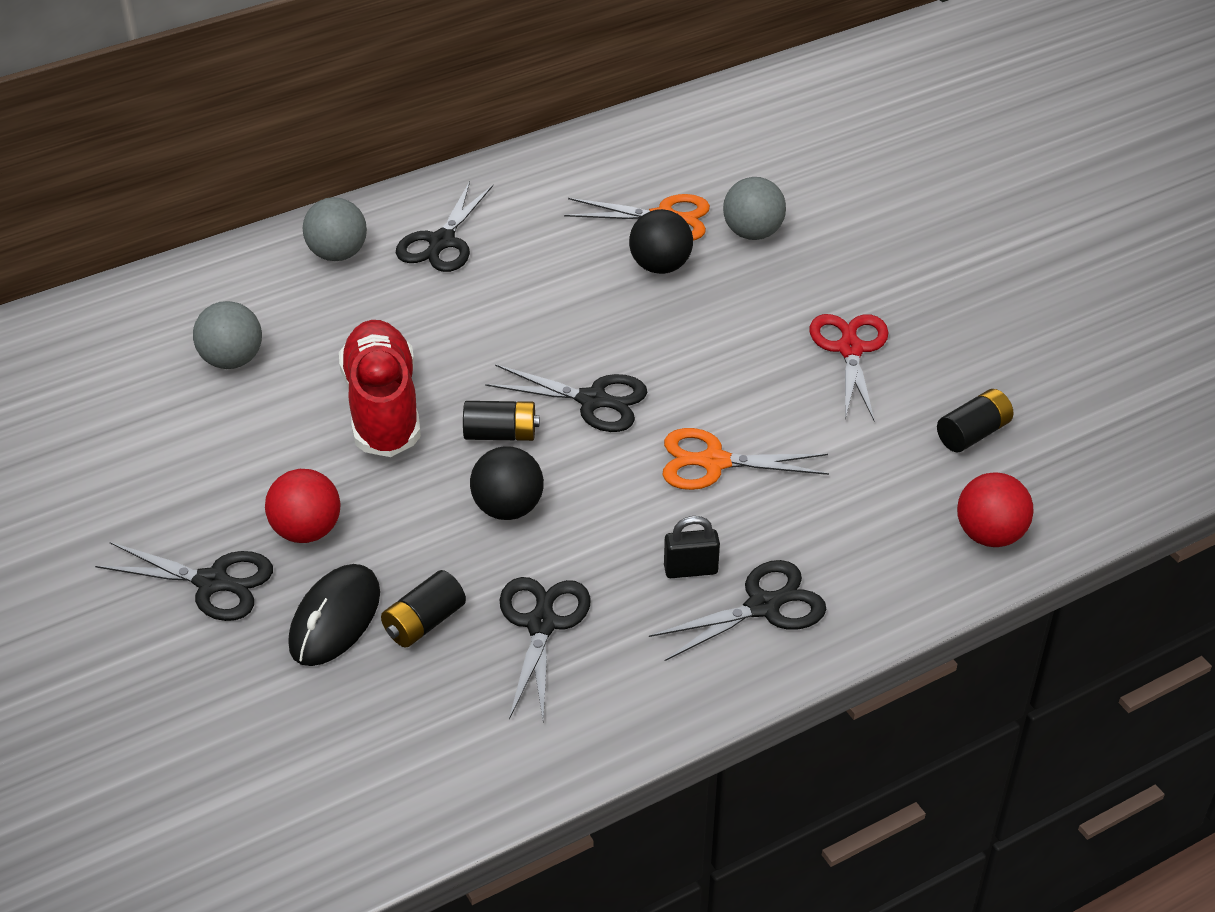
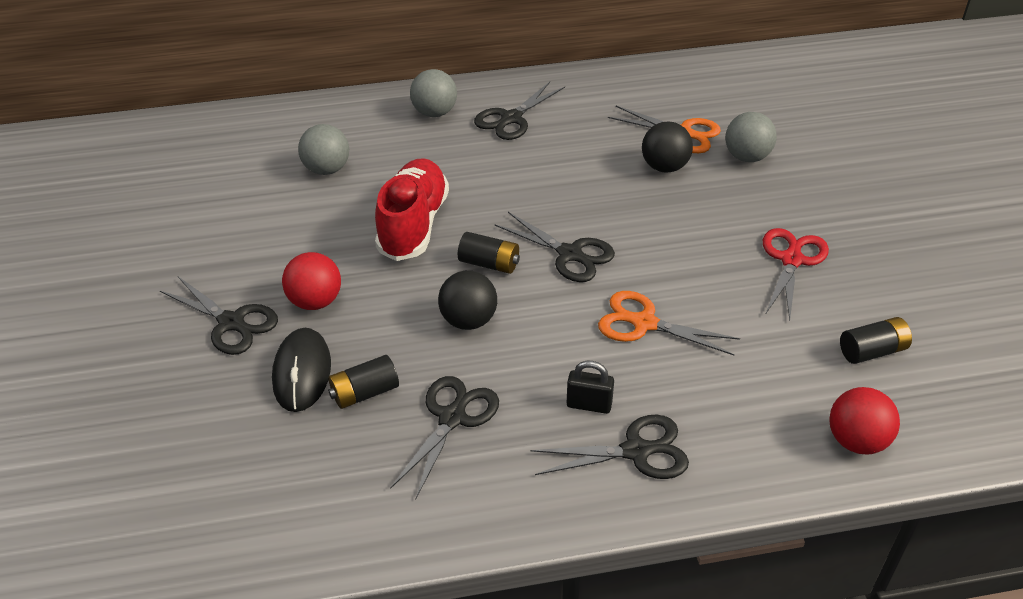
camera: 20 degrees right, 0 degrees up
(335, 619) = (302, 372): black mouse -> black mouse turned 45 degrees counterclockwise

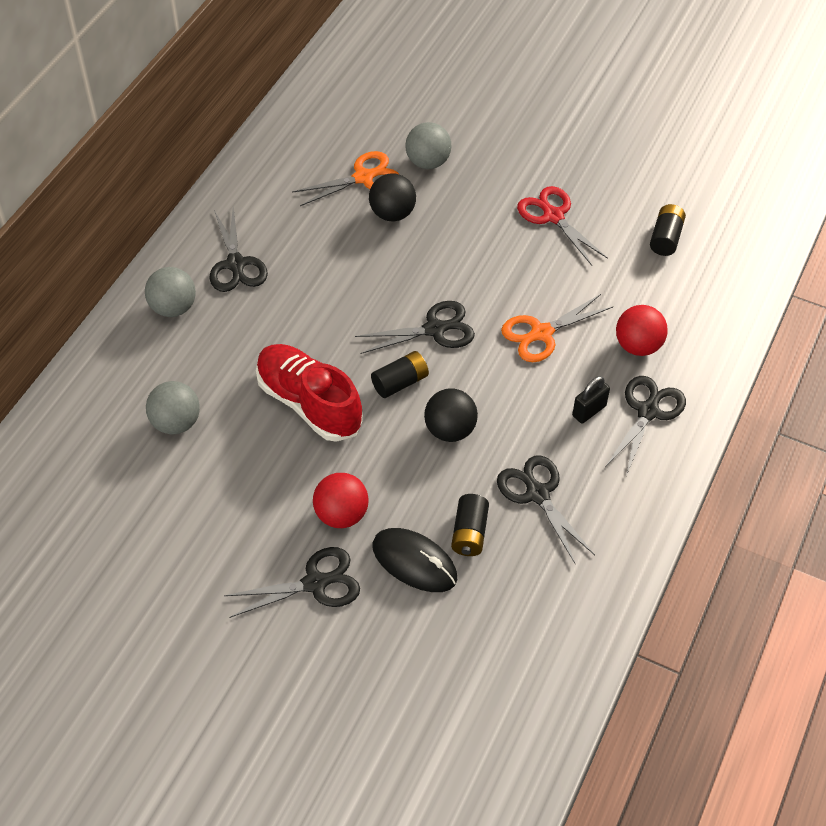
camera: 55 degrees left, 10 degrees up
(856, 441) = (726, 299): red ball -> red ball (638, 346)

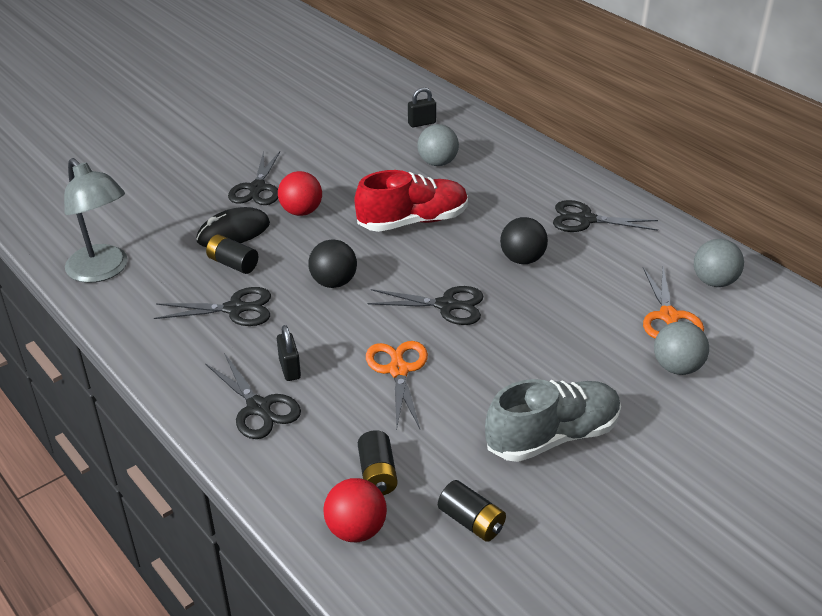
camera: 115 degrees right, 15 degrees down
(84, 472) = (421, 123): none -> black padlock
(173, 307) = (552, 182): grey ball -> grey ball (714, 282)
(392, 213) = (608, 321): black ball -> black ball (522, 259)
(400, 382) = (401, 270): black battery -> black battery (377, 474)
(434, 329) = (446, 305): black scissors -> black scissors turned 90 degrees counterclockwise
(551, 654) = (103, 271): none -> grey lamp
(553, 216) = (552, 436): red scissors -> grey shoe
(638, 346) = (338, 433): red ball -> red ball (356, 530)

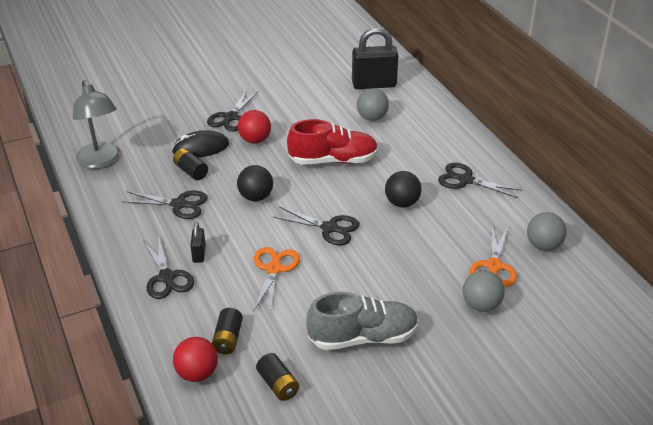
camera: 15 degrees right, 0 degrees up
(421, 123) = (374, 84): black padlock -> black padlock, size x2.05

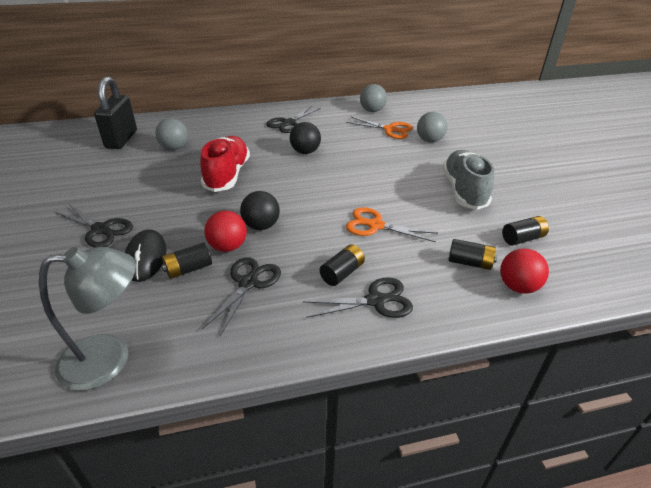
camera: 80 degrees left, 0 degrees up
(199, 254) = (342, 273): black padlock -> black battery
(255, 140) = (160, 217): red ball -> red ball (227, 247)
(329, 228) = (326, 189): black scissors -> none

